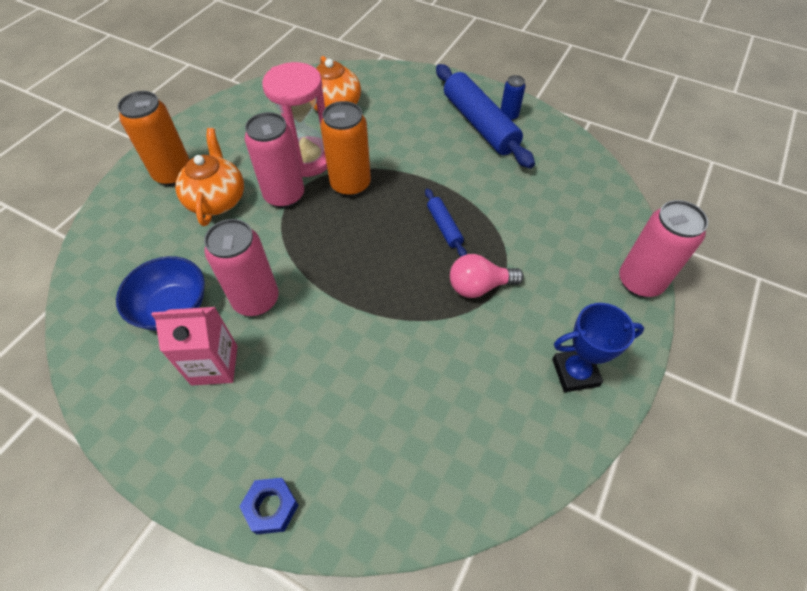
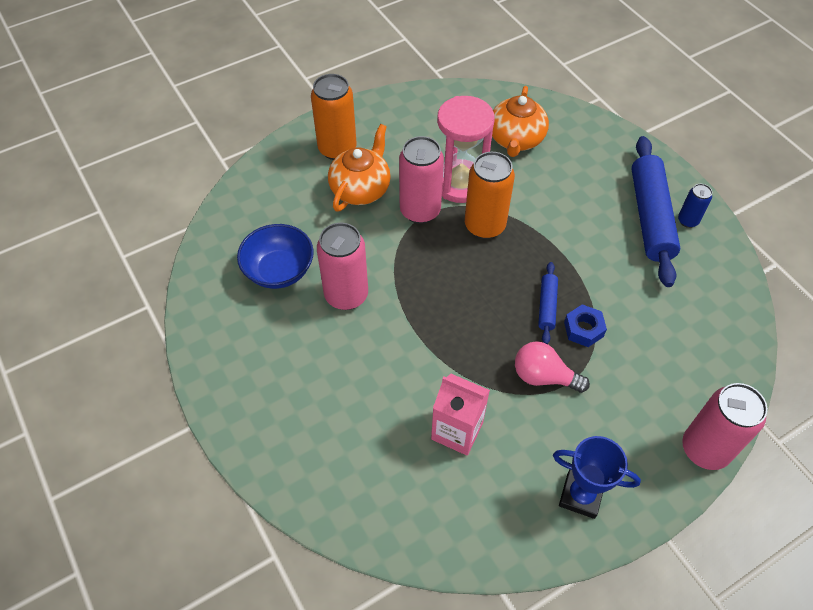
camera: 30 degrees right, 0 degrees up
(214, 365) = (287, 334): pink carton -> pink carton (457, 431)
(271, 507) = (272, 464): blue nut -> blue nut (583, 329)

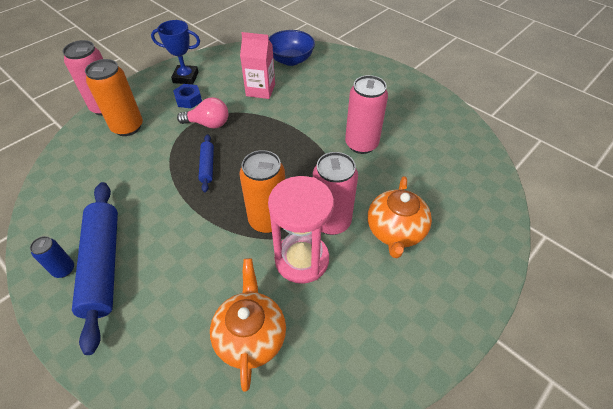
camera: 165 degrees right, 5 degrees down
(279, 270) = (420, 150): blue bowl -> blue bowl (291, 60)
(337, 149) = (444, 272): orange can -> orange can (127, 127)
(583, 329) = (179, 156): blue nut -> blue nut (188, 100)

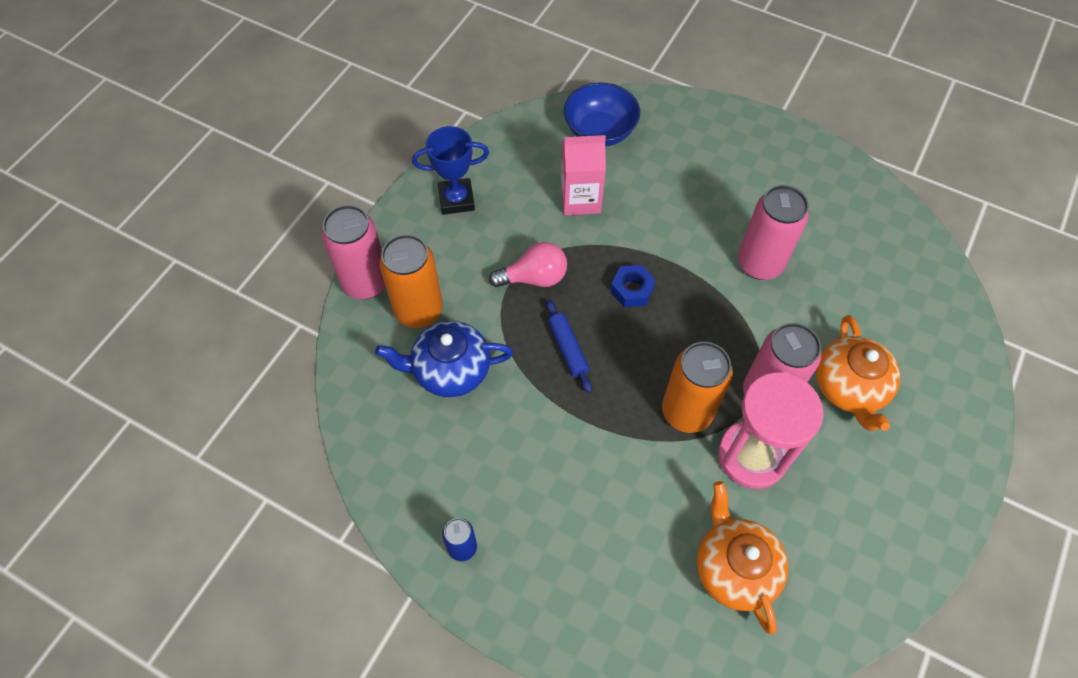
camera: 15 degrees left, 10 degrees up
(103, 265) = (509, 528): blue rolling pin -> none
(125, 162) = (450, 370): none -> blue teapot
(188, 100) = (483, 241): blue nut -> blue nut (632, 290)

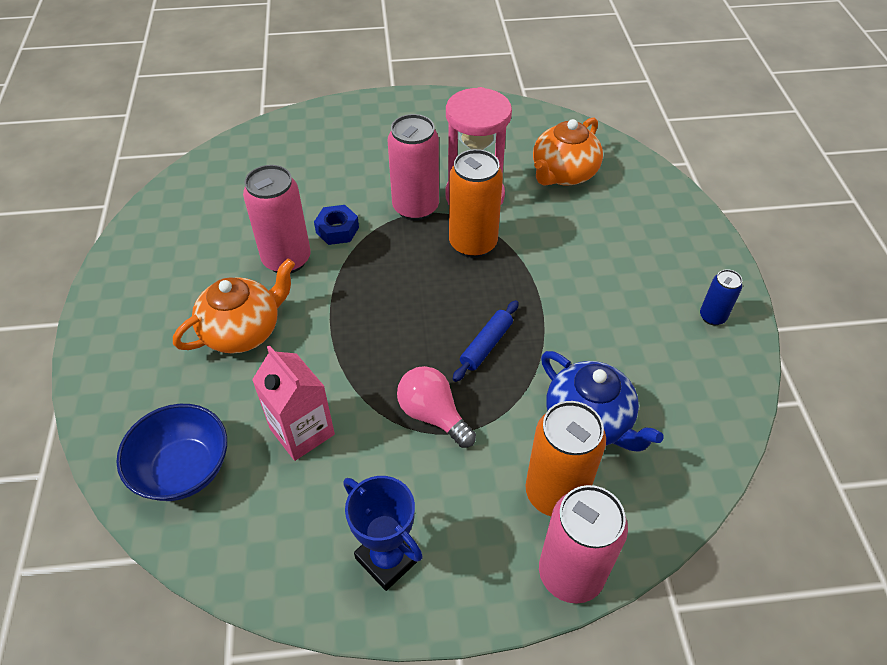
camera: 125 degrees left, 10 degrees down
(632, 290) = (385, 332): blue nut -> blue nut (337, 230)
(849, 388) = (371, 169): orange teapot -> orange teapot (243, 331)

